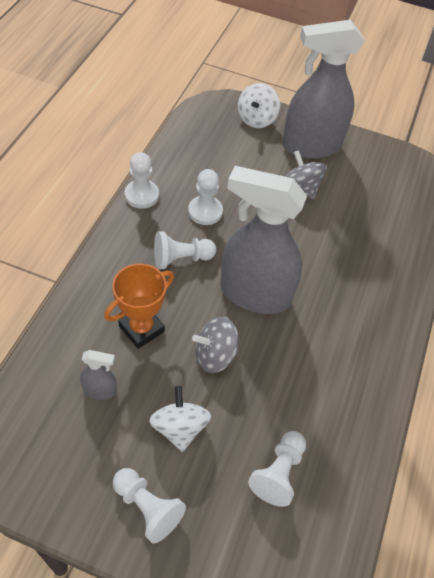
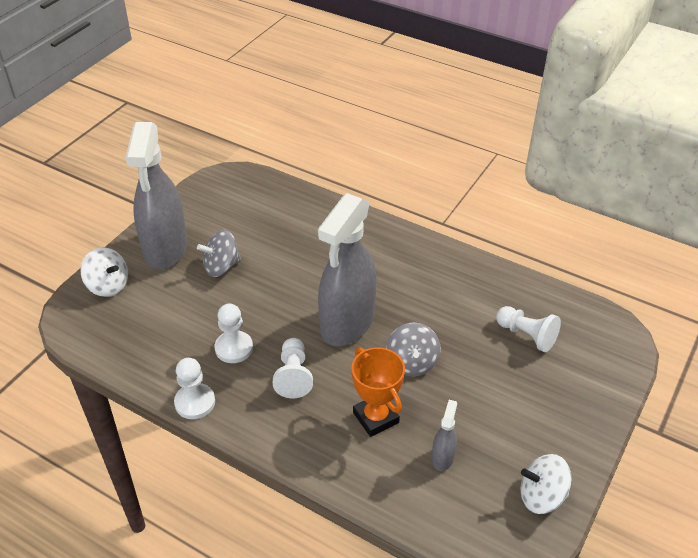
camera: 75 degrees left, 10 degrees down
(147, 507) = (558, 428): white pawn -> none
(179, 428) = (484, 398): white spinning top -> white spinning top (541, 496)

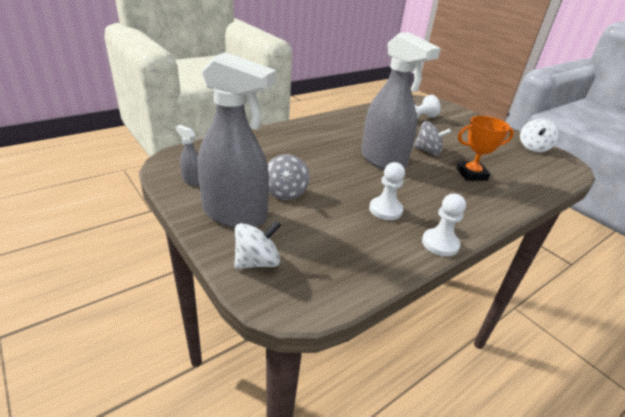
camera: 70 degrees left, 10 degrees down
(293, 376) = (425, 192): white pawn -> none
(442, 457) = (506, 164): grey spray bottle -> grey spray bottle (192, 180)

